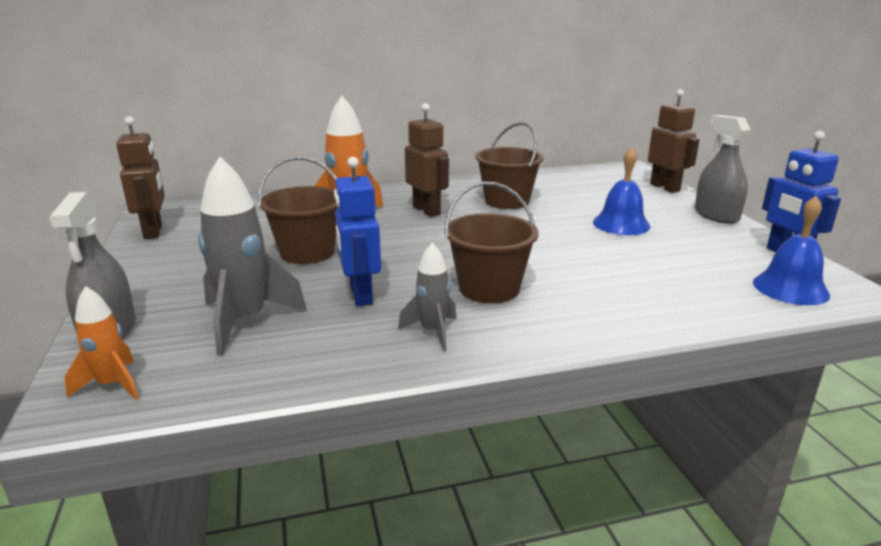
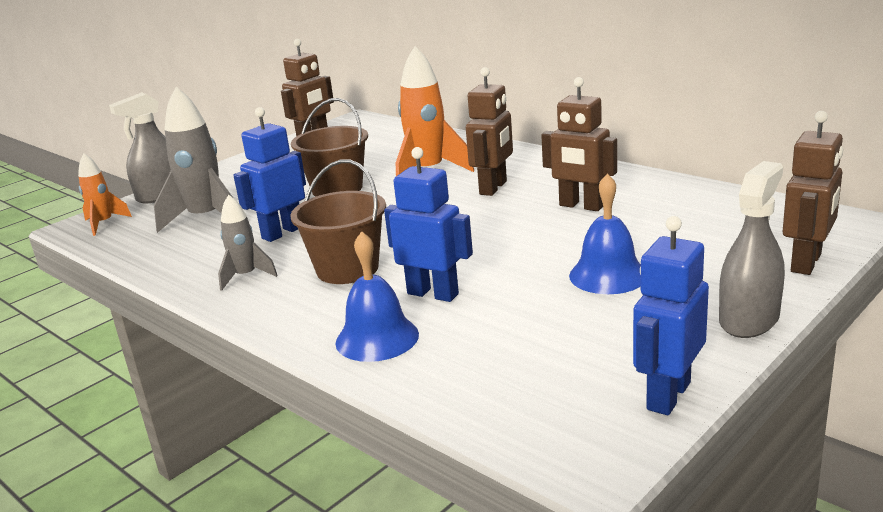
camera: 60 degrees right, 0 degrees up
(507, 201) = (581, 206): brown bucket -> brown robot
(580, 272) = (433, 294): none -> blue robot
(790, 288) = (545, 416): blue bell -> blue bell (377, 338)

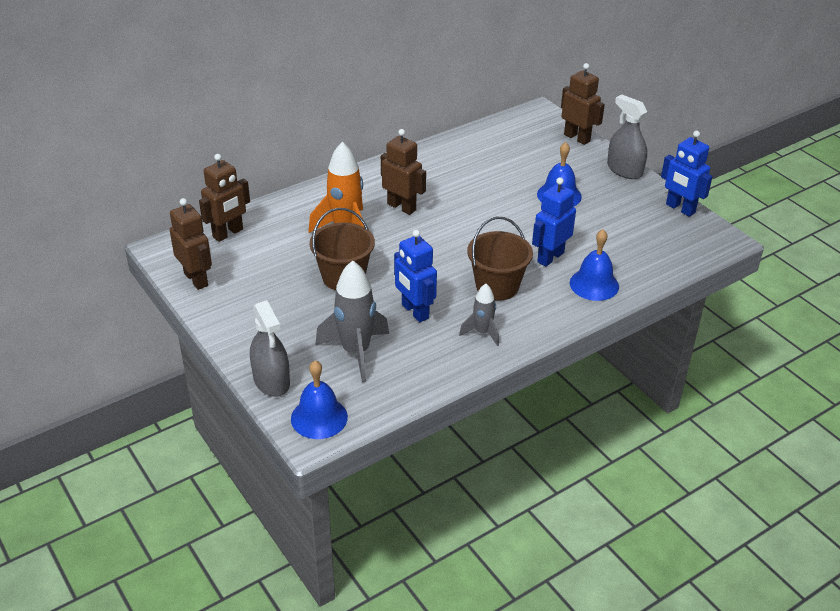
camera: 80 degrees left, 15 degrees up
(104, 224) = (319, 417): orange rocket -> blue bell
(581, 206) = (459, 181): brown robot -> brown robot (228, 233)

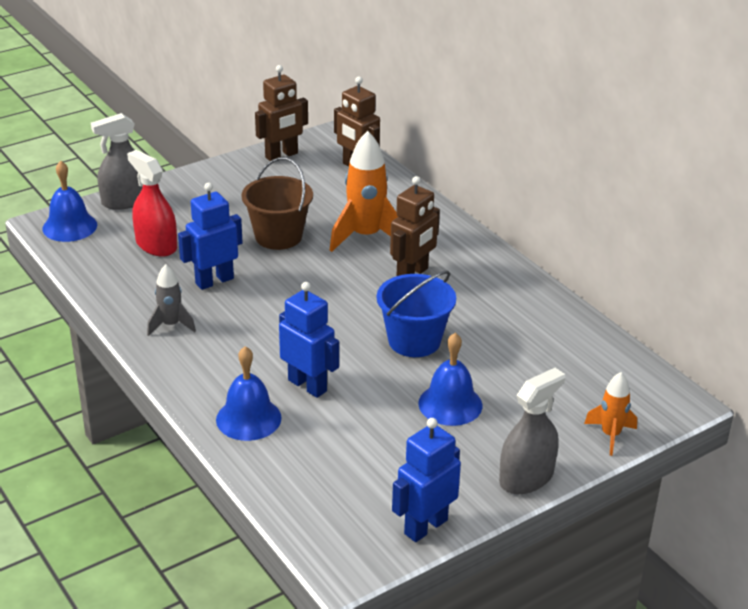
camera: 90 degrees right, 5 degrees down
(356, 352) = (156, 245): grey rocket -> red spray bottle
(489, 208) = (414, 341): none -> blue bucket
(497, 286) = (252, 339): brown bucket -> none
(577, 138) = (610, 435): brown robot -> orange rocket

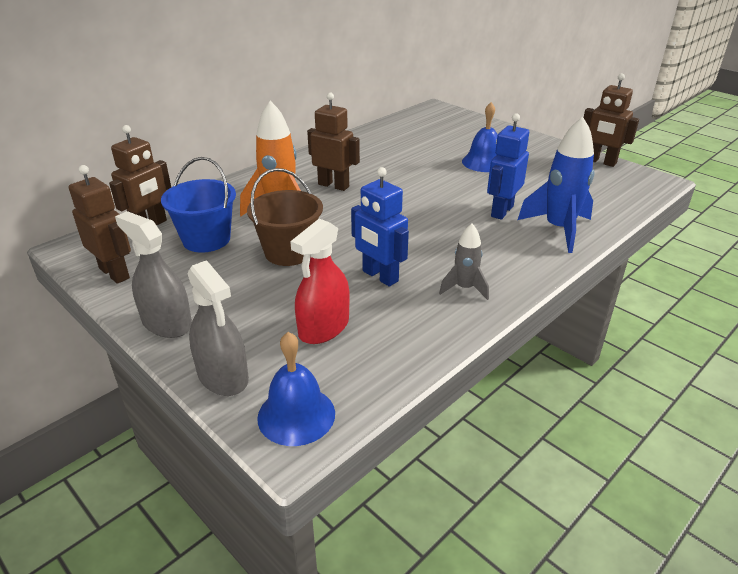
camera: 100 degrees left, 0 degrees up
(248, 418) = (558, 229): blue bell -> blue rocket
(414, 341) = (421, 178): blue bucket -> blue bucket (206, 239)
(425, 526) = (600, 162): blue robot -> brown robot
(526, 477) = (533, 139): grey spray bottle -> grey spray bottle (167, 323)
(610, 435) = (478, 121): orange rocket -> none

